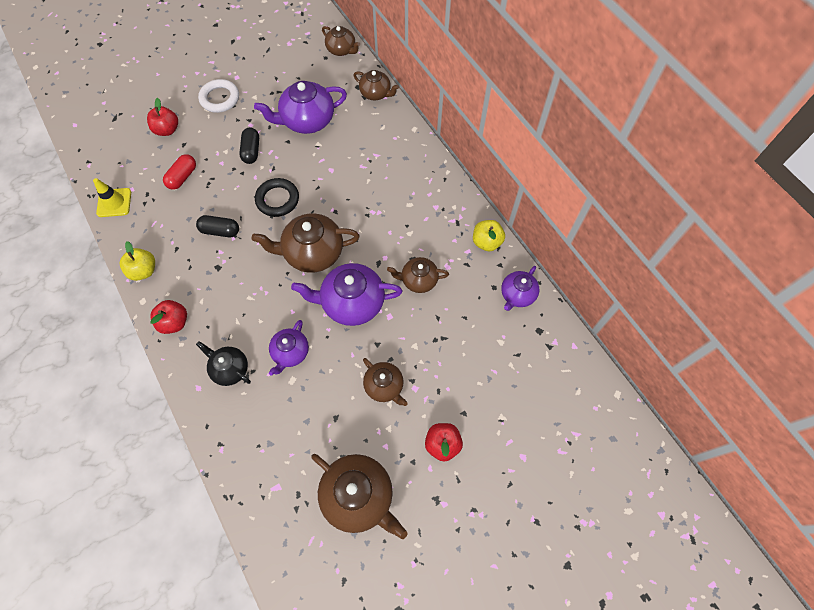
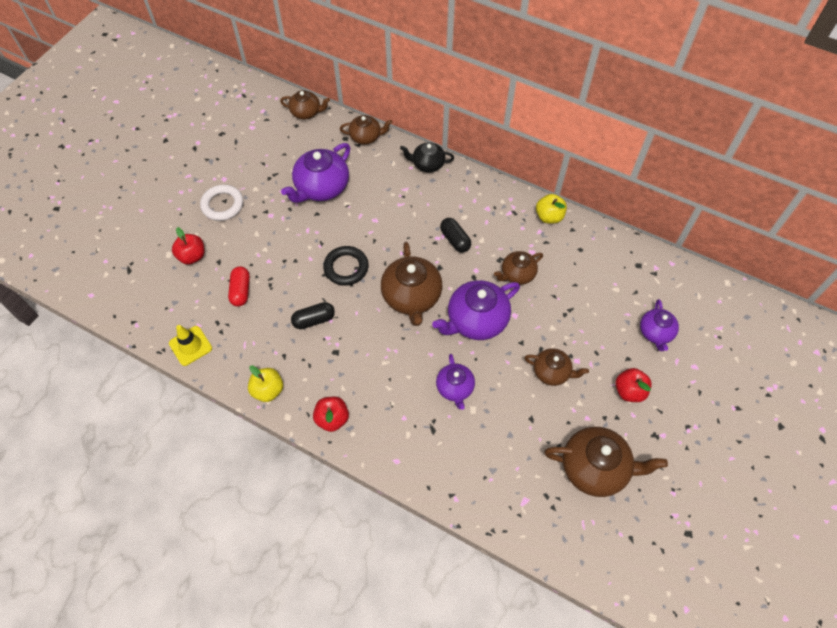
camera: 30 degrees left, 5 degrees down
(230, 369) = (413, 430): black teapot -> black teapot (427, 164)
(251, 151) = (289, 237): black capsule -> black capsule (455, 240)
(313, 253) = (412, 297): brown teapot -> brown teapot turned 60 degrees counterclockwise
(517, 295) = (602, 246): purple teapot -> purple teapot (655, 333)

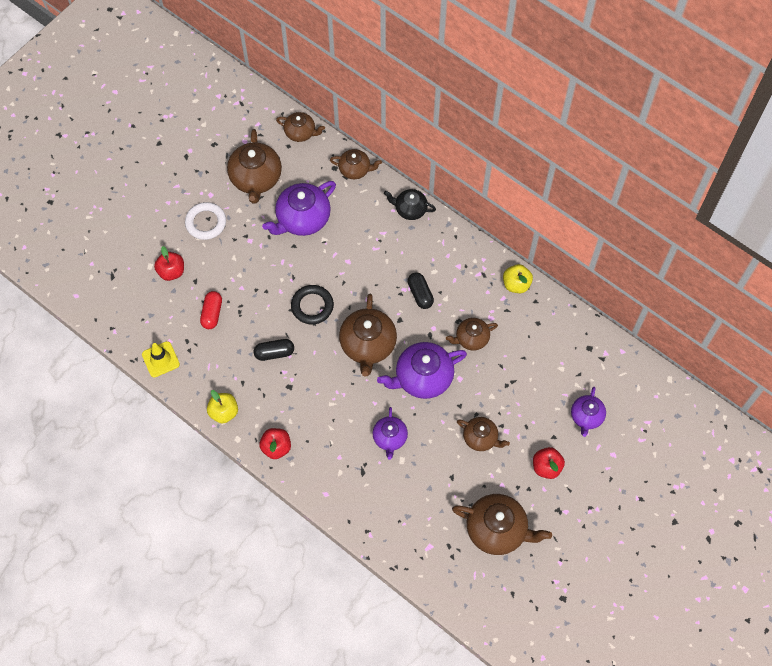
camera: 10 degrees right, 5 degrees up
(268, 158) = (256, 178): none -> brown teapot

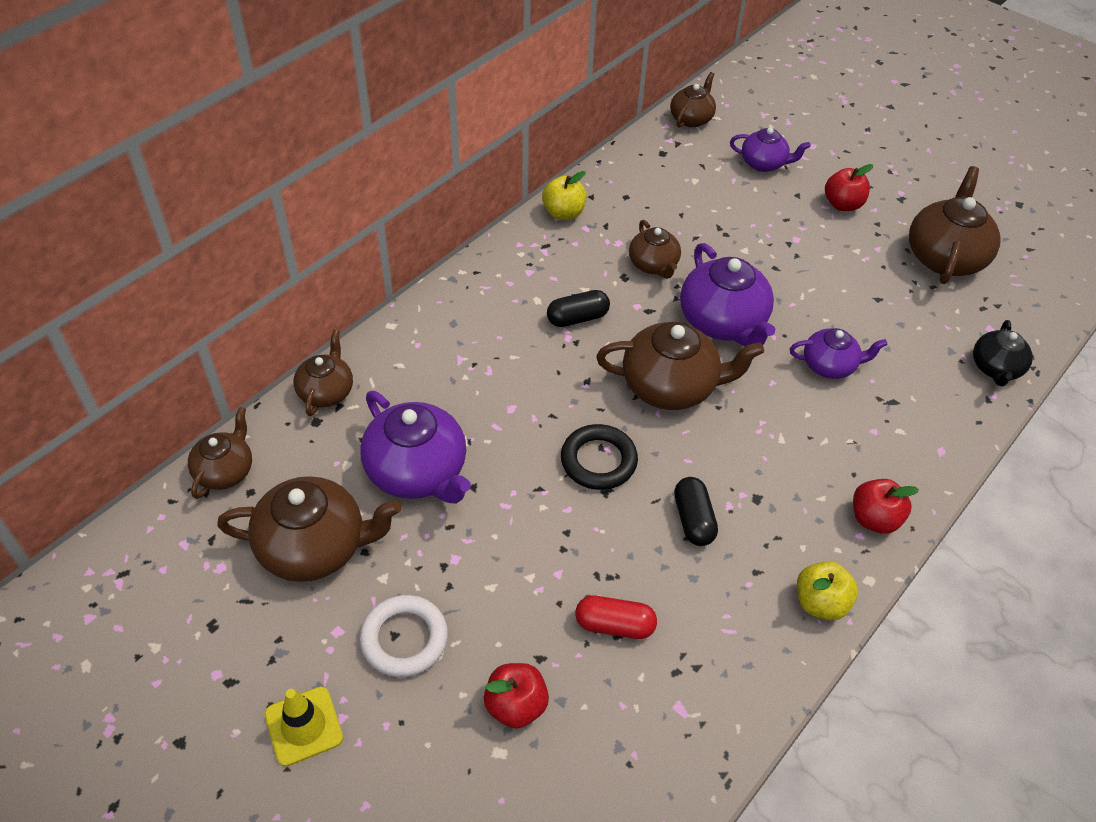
camera: 90 degrees left, 15 degrees down
(160, 359) = (721, 722): yellow traffic cone -> yellow traffic cone (303, 726)
(410, 209) = (419, 322): black teapot -> black teapot (995, 368)
(480, 438) = (811, 265): brown teapot -> brown teapot (691, 119)

